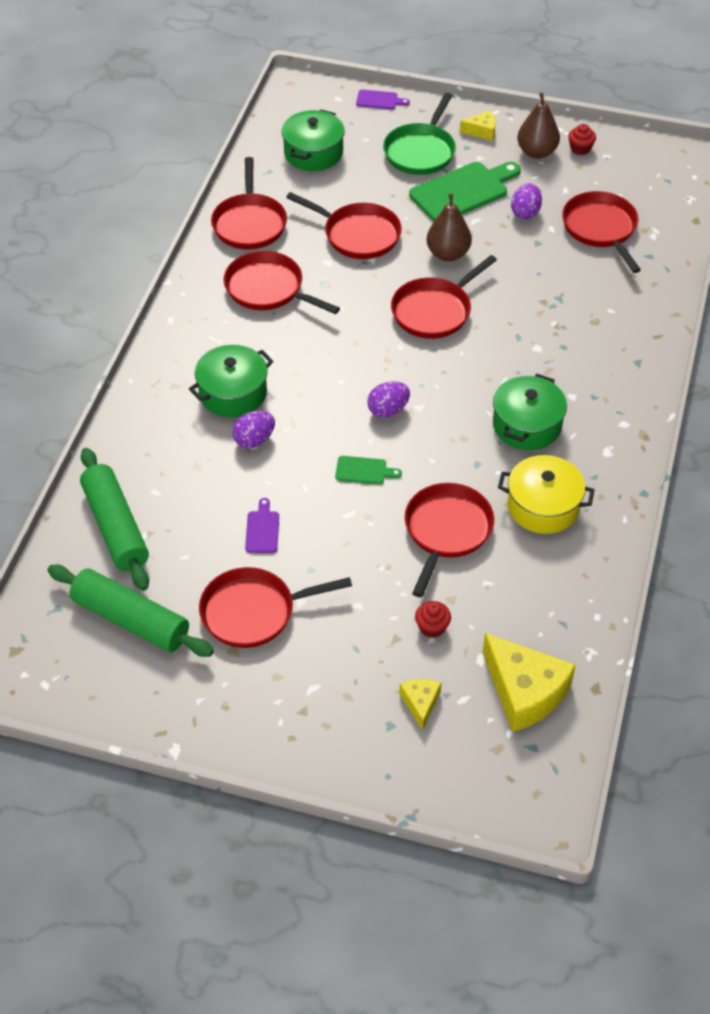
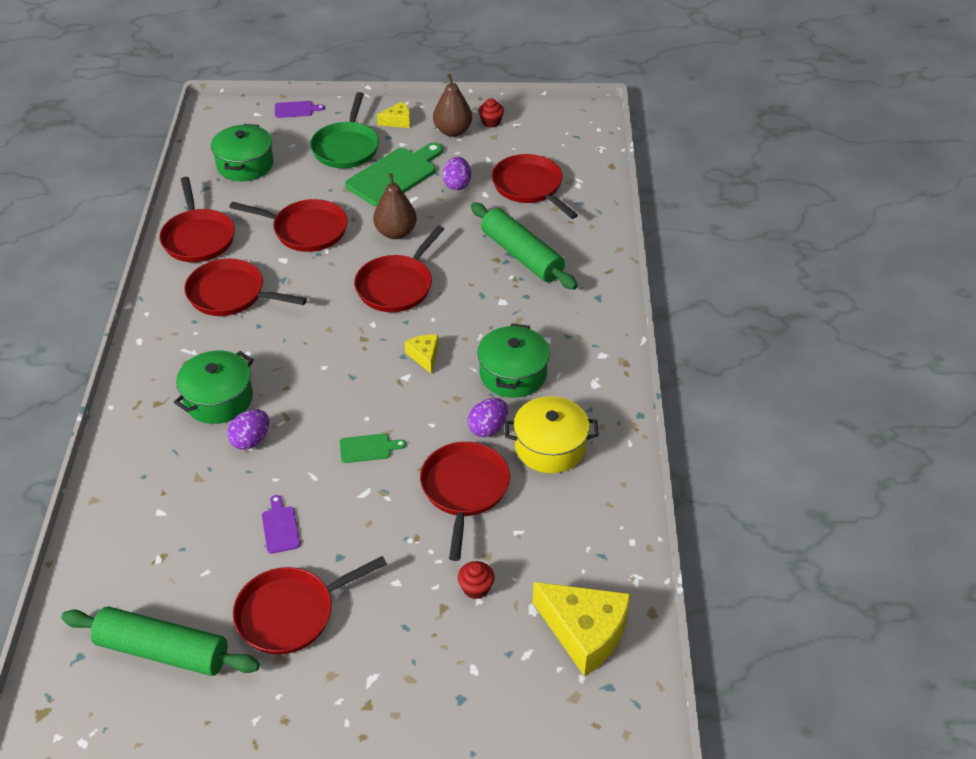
camera: 15 degrees left, 5 degrees down
(115, 527) = (126, 557): green rolling pin -> green rolling pin (521, 255)
(388, 410) = (376, 386): purple egg -> purple egg (488, 428)
(420, 703) = (485, 668): yellow cheese -> yellow cheese (424, 356)

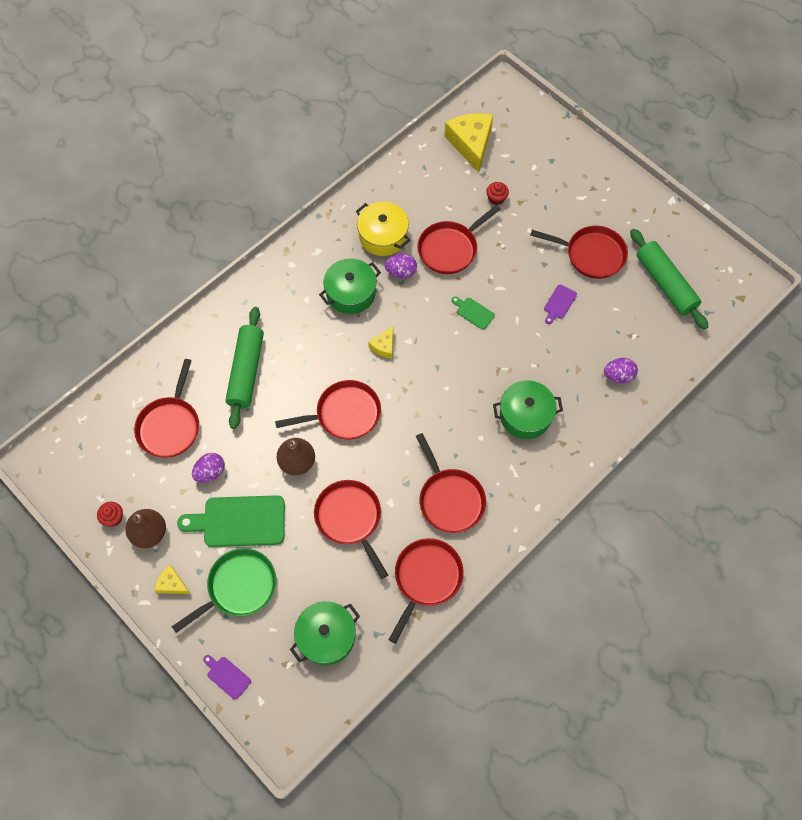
camera: 135 degrees left, 20 degrees up
(251, 440) = (530, 370): purple egg -> purple egg (618, 376)

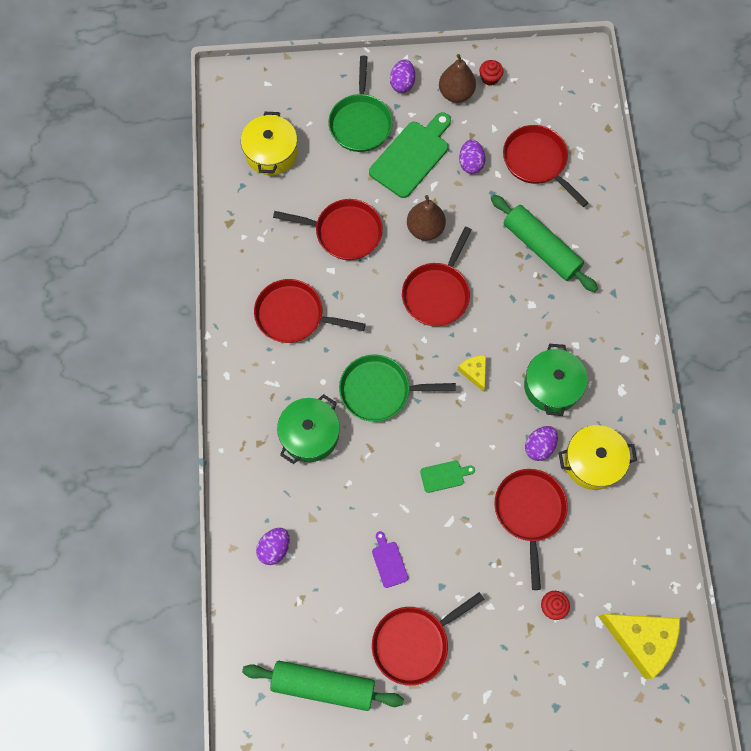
camera: 130 degrees right, 5 degrees up
(172, 584) = (402, 83): yellow cheese -> purple egg
(227, 676) = (303, 75): purple cutting board -> none
(326, 636) = (271, 153): green pot -> yellow pot
(426, 578) = (249, 249): red pan -> none
(452, 396) = (379, 390): none -> green pan

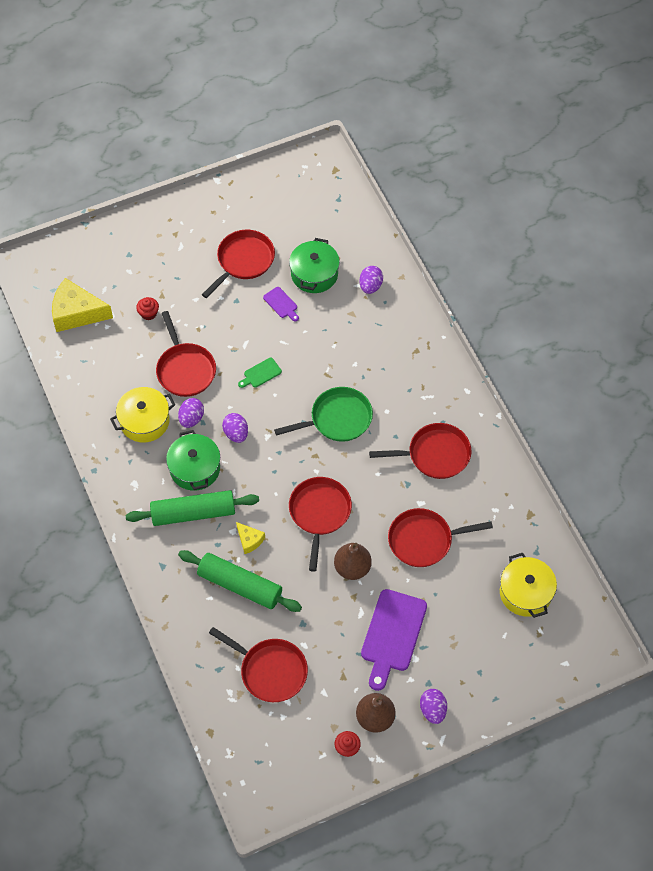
camera: 160 degrees right, 10 degrees down
(310, 434) = (379, 369): green pot -> green pot (314, 274)
(323, 686) = (298, 218): green rolling pin -> green rolling pin (193, 513)
(360, 123) = (456, 653): green pan -> none
(411, 156) = (392, 635): green cutting board -> purple cutting board
(470, 163) = (333, 647): purple egg -> purple egg (236, 433)
(474, 372) = (264, 458): yellow cheese -> yellow cheese (249, 540)

